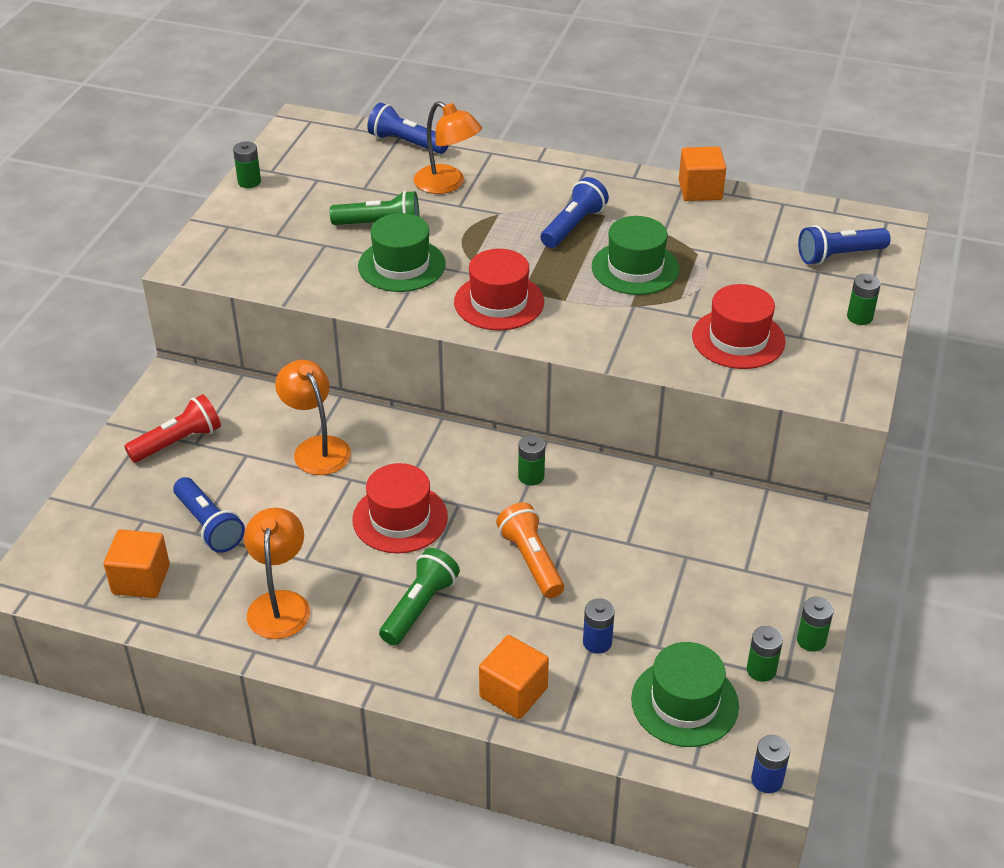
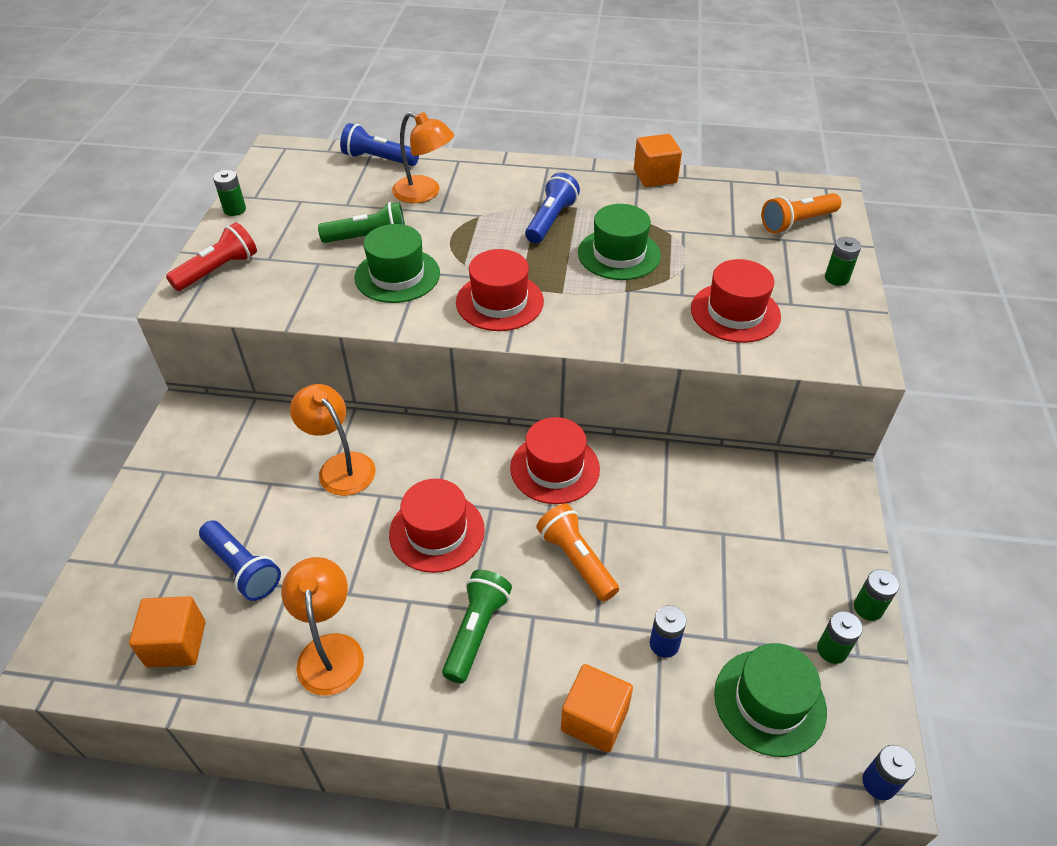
camera: 10 degrees left, 5 degrees up
(178, 442) = (199, 478): red flashlight -> red flashlight (218, 270)
(531, 476) = (555, 468): green battery -> red hat
(838, 256) = (796, 223): blue flashlight -> orange flashlight

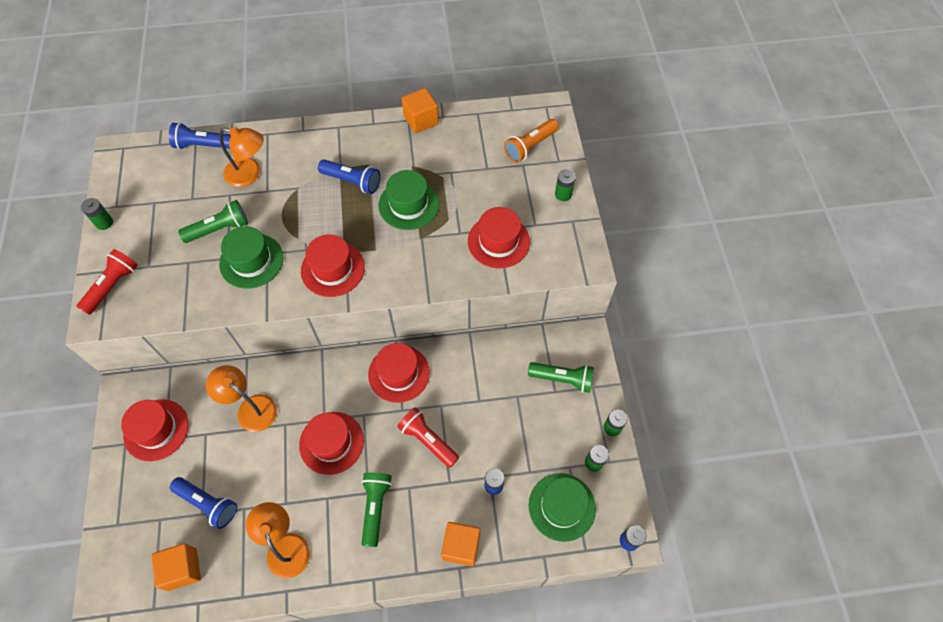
camera: 15 degrees left, 15 degrees up
(209, 464) = (156, 430): none -> red hat
(551, 220) = (352, 181): blue flashlight -> blue flashlight turned 105 degrees clockwise
(576, 560) = (427, 440): orange flashlight -> red flashlight
(797, 526) = (563, 379): none -> green flashlight

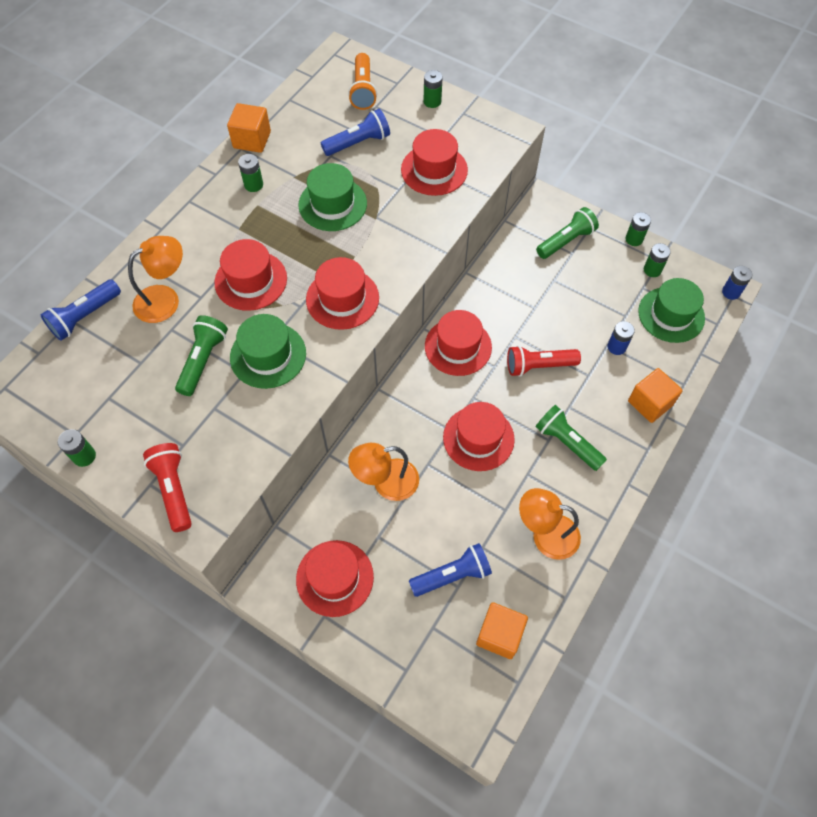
camera: 50 degrees left, 0 degrees up
(303, 207) = (251, 280): none -> red hat
(352, 181) = (263, 228): blue flashlight -> blue flashlight (358, 143)
(383, 149) = (253, 185): none -> green battery

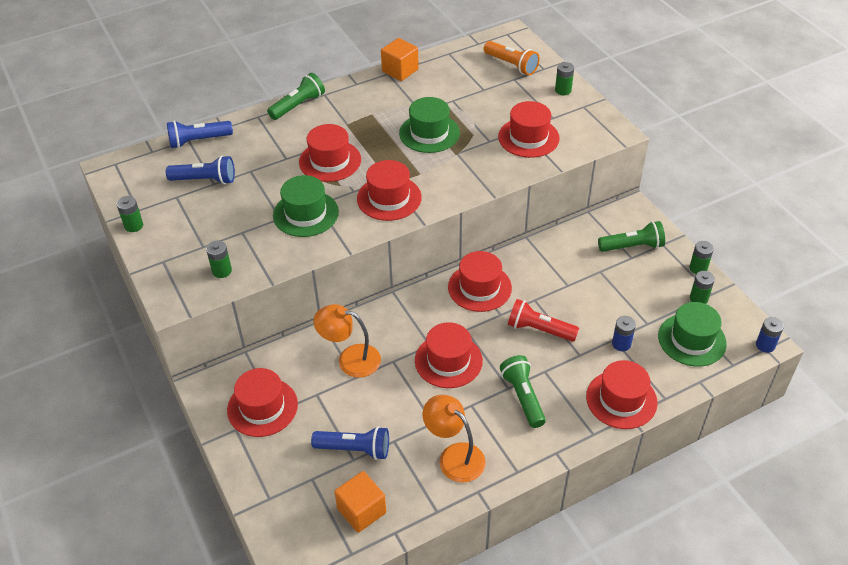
camera: 30 degrees right, 15 degrees down
(165, 299) = (260, 150): orange lamp -> none
(173, 489) = (176, 271): red flashlight -> none
(203, 360) = (257, 199): green flashlight -> green flashlight (298, 105)
(253, 185) = (379, 100): green battery -> green battery (222, 271)
(358, 143) = (481, 99): blue flashlight -> blue flashlight (205, 180)
(363, 90) = (511, 65): orange flashlight -> orange flashlight turned 75 degrees counterclockwise
(650, 403) = (621, 399): orange cube -> red hat

